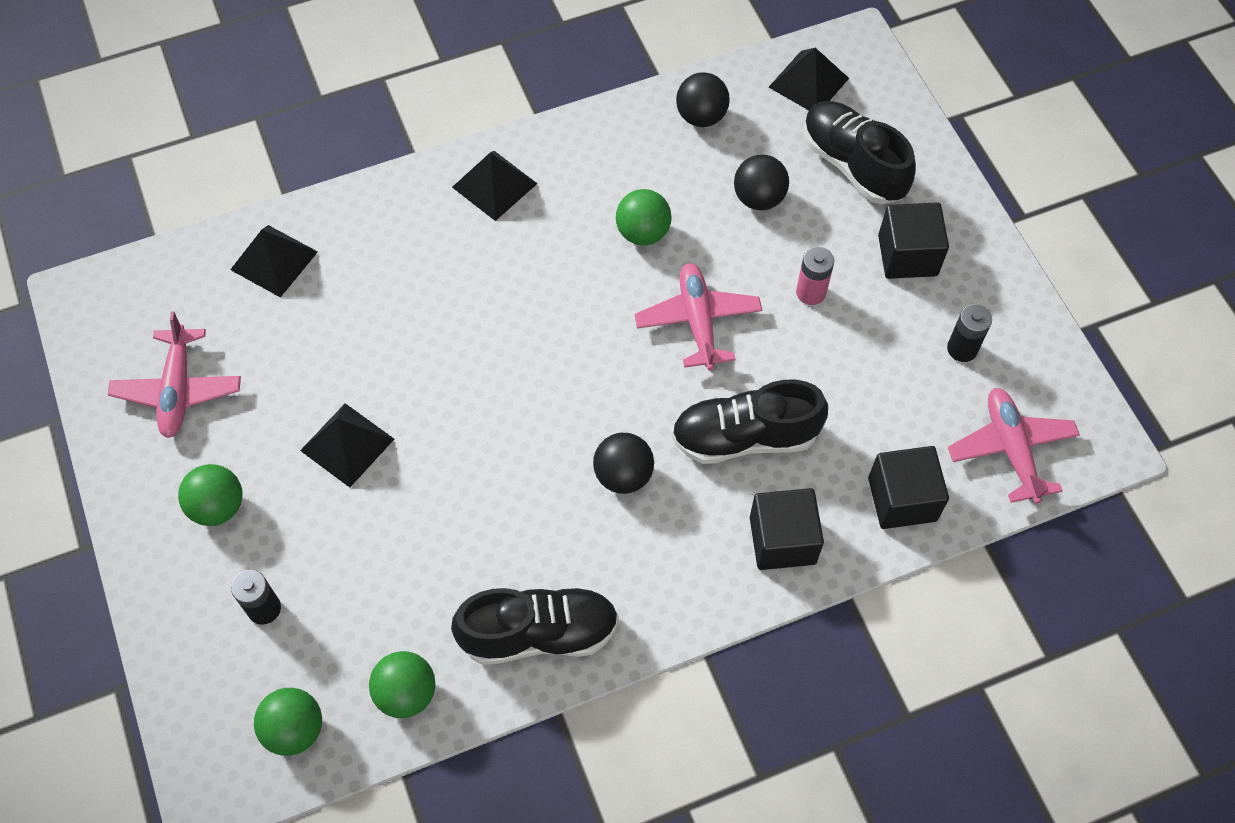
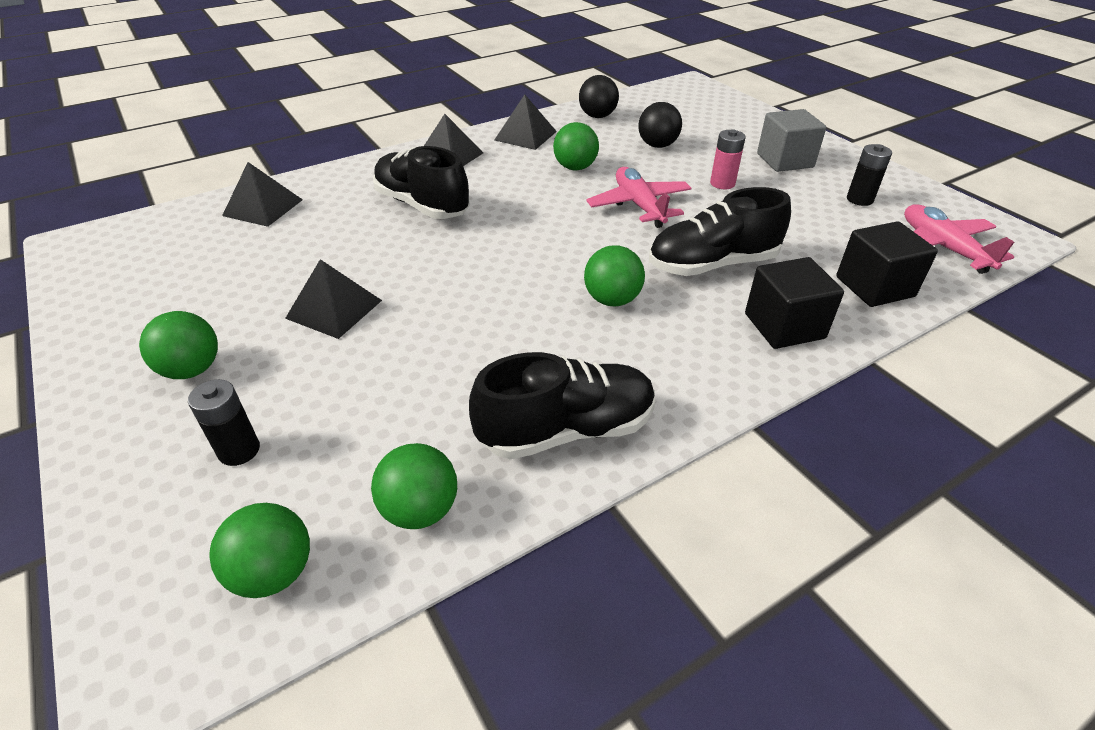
camera: 10 degrees left, 20 degrees down
(178, 389) = (161, 291): pink plane -> none
(623, 475) = (612, 300): black ball -> green ball
(809, 82) = (667, 98): black pyramid -> black pyramid (525, 135)
(852, 165) = (718, 126): black shoe -> black shoe (422, 205)
(907, 255) = (785, 160): black cube -> grey cube

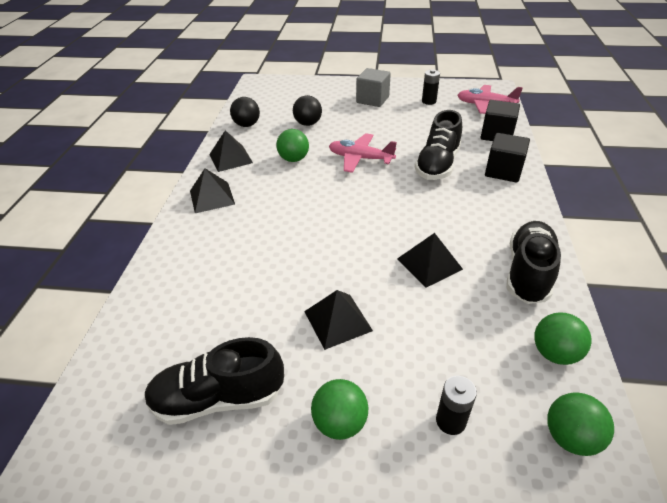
camera: 50 degrees left, 0 degrees up
(263, 207) = (158, 312): black pyramid -> black pyramid (429, 264)
(422, 205) = (259, 234): black shoe -> black shoe (218, 398)
(612, 300) = (436, 208): green ball -> none
(722, 183) = (371, 125): pink battery -> none

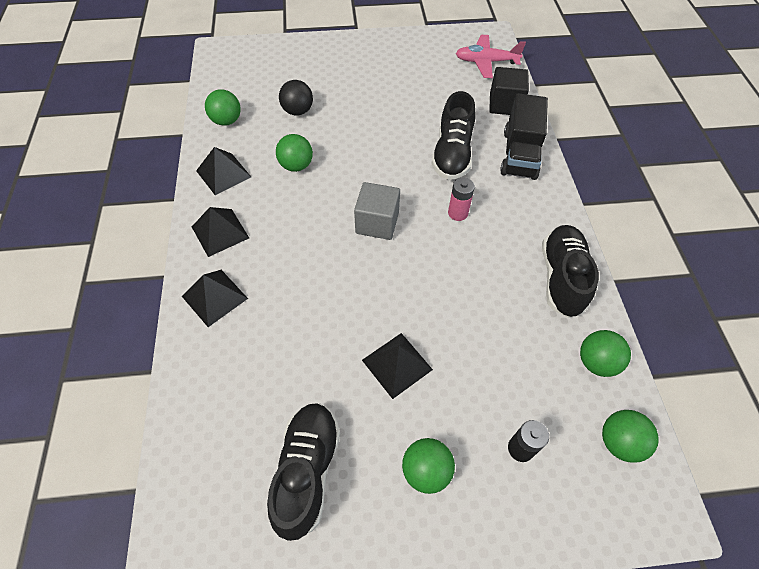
camera: 15 degrees left, 15 degrees up
(218, 398) = (307, 471): black shoe -> black shoe turned 120 degrees clockwise
(247, 125) = (226, 121): black ball -> green ball
(360, 158) = (369, 156): pink plane -> none
(372, 99) = (362, 66): grey cube -> grey cube (377, 223)
(429, 101) = (425, 62): black battery -> none
(429, 264) = (469, 283): black pyramid -> black pyramid (215, 297)
(432, 208) = (458, 213): none -> pink battery
(503, 171) = (519, 154): black cube -> black truck

